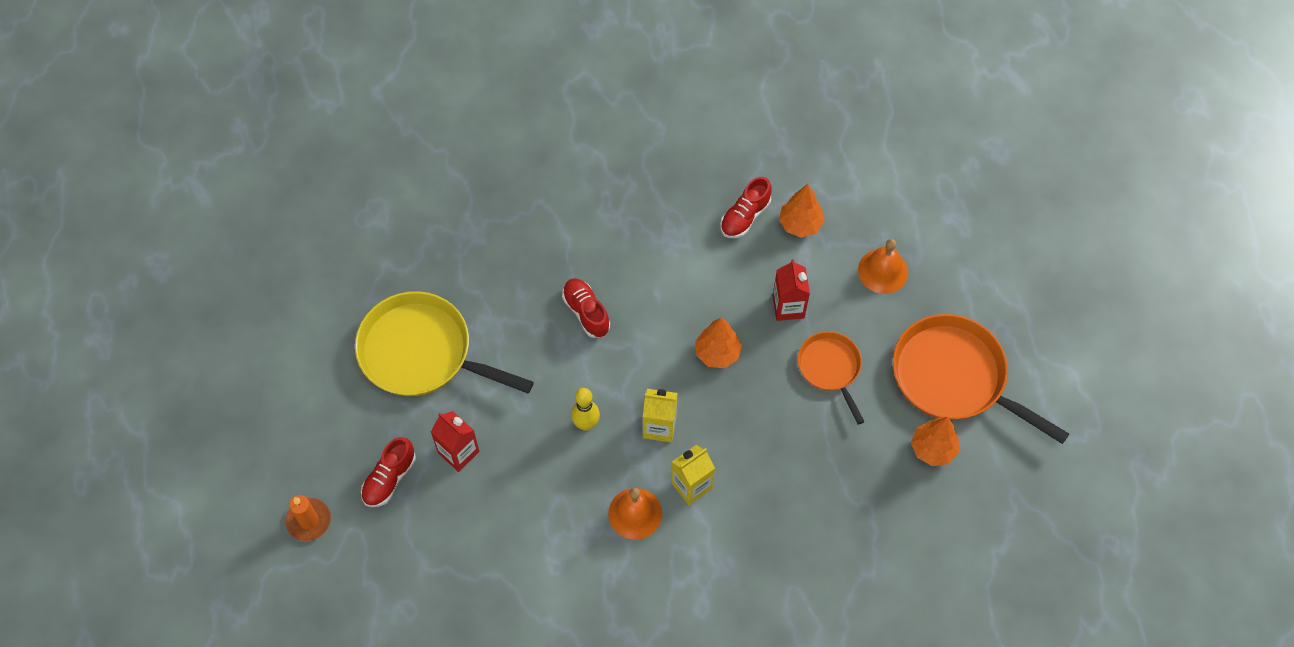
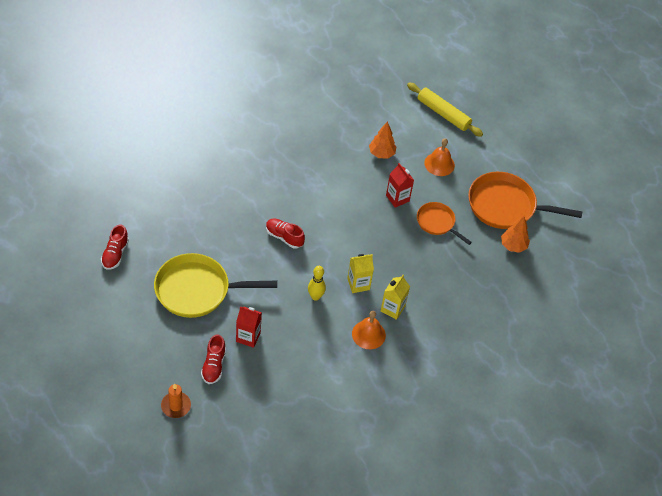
camera: 30 degrees left, 10 degrees down
(717, 353) = (371, 235): orange tree -> none
(745, 216) = (348, 159): red shoe -> red shoe (115, 254)
(931, 188) = (443, 114): none -> yellow rolling pin

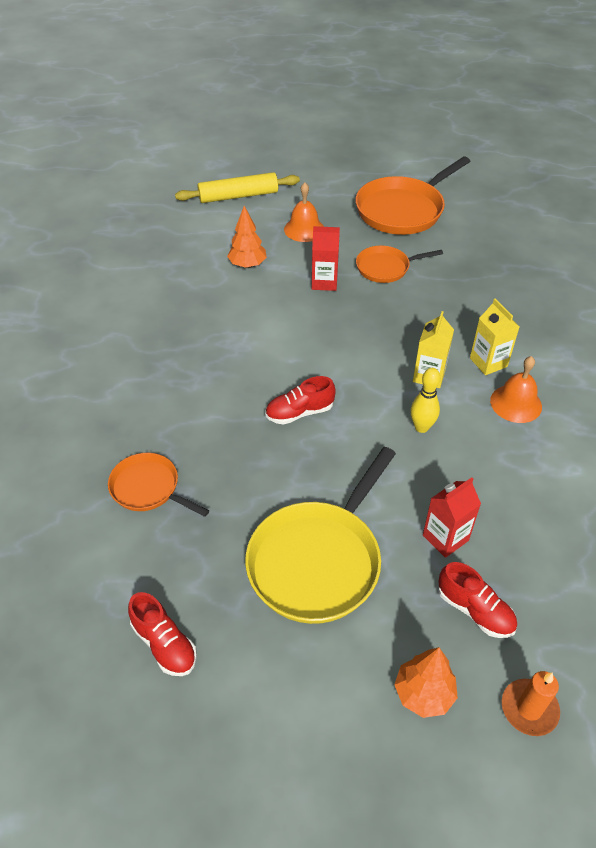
camera: 50 degrees left, 5 degrees down
(189, 201) = (148, 488): none -> orange pan
(513, 246) = (461, 228): orange tree -> orange tree (423, 693)

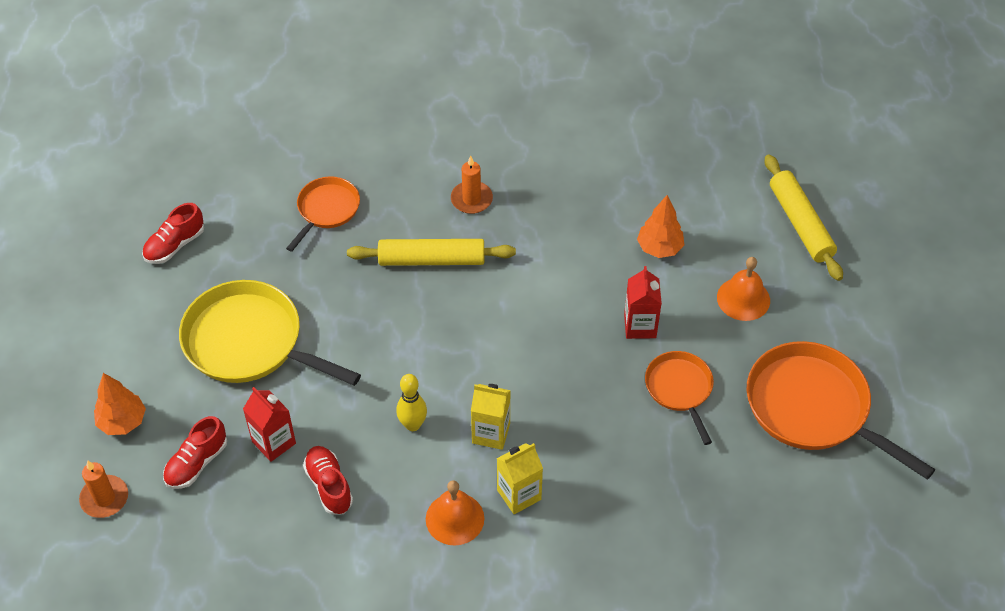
camera: 85 degrees right, 5 degrees up
(165, 373) = (471, 199): none -> orange candle
(233, 405) = (431, 260): none -> yellow rolling pin
(299, 412) = (426, 316): red shoe -> red shoe (329, 485)

